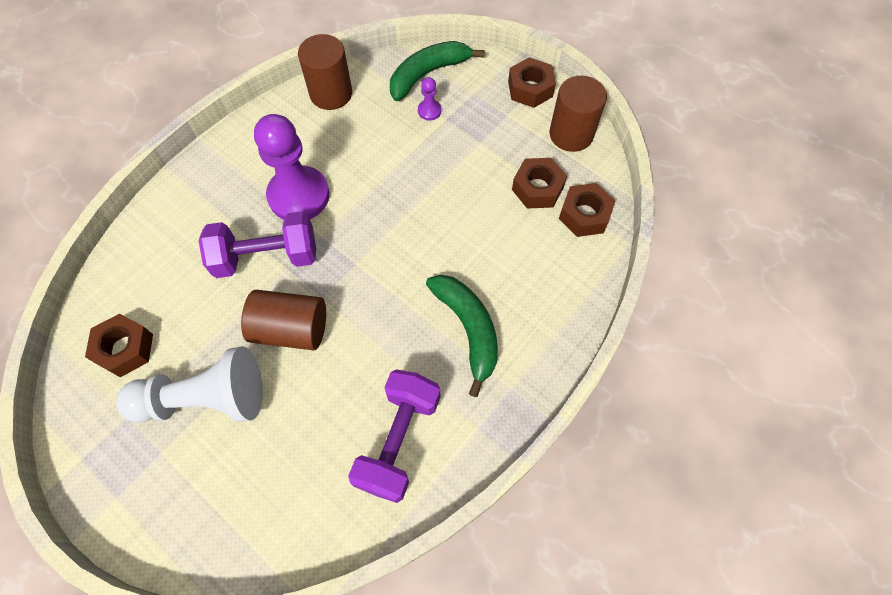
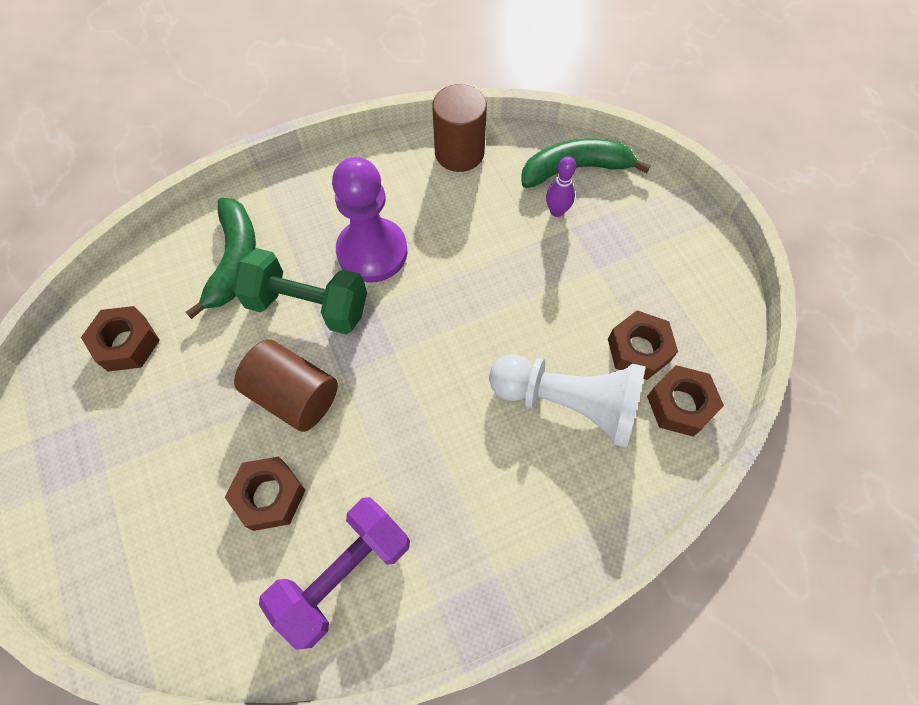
camera: 25 degrees right, 0 degrees up
(205, 399) = (174, 432): white pawn -> white pawn (568, 403)
(266, 257) = (307, 306): purple dumbbell -> green dumbbell
(429, 111) = (556, 211): purple pawn -> purple bowling pin
(468, 329) = (480, 482): green banana -> green banana (234, 261)
(530, 89) = (685, 229): brown nut -> brown nut (269, 496)
(571, 134) = (709, 301): brown cylinder -> none

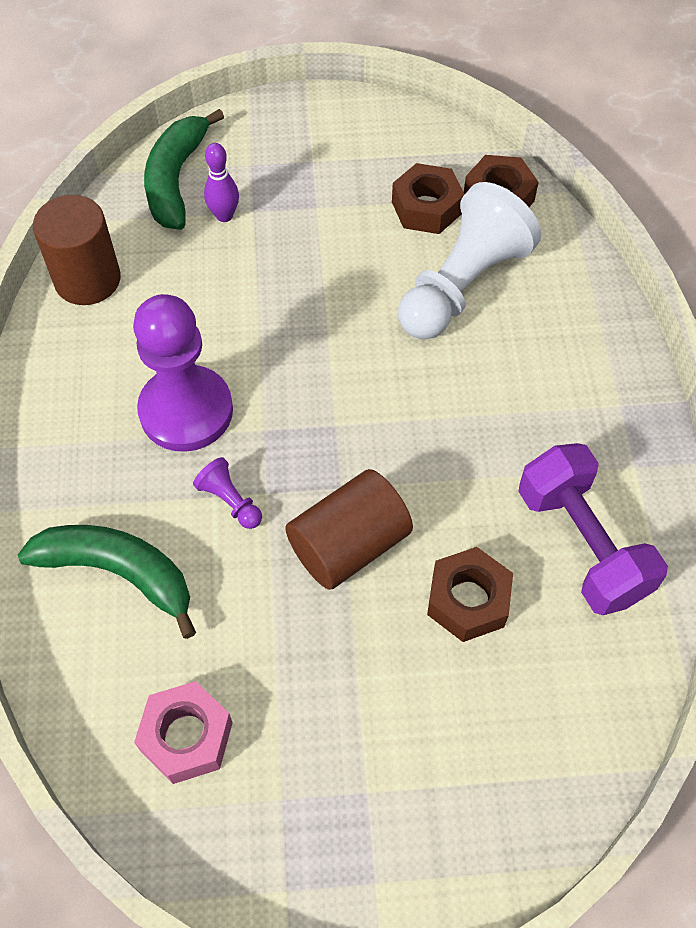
camera: 70 degrees left, 5 degrees down
(127, 343) = (186, 737): brown nut -> pink nut
(307, 306) = (230, 501): green dumbbell -> purple pawn

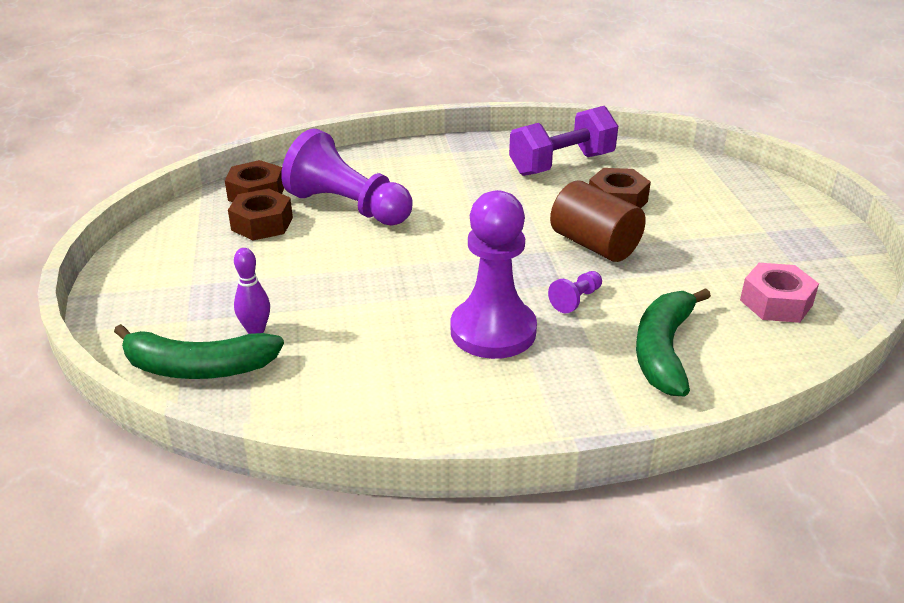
camera: 95 degrees left, 25 degrees down
(87, 279) = (337, 415): brown cylinder -> none
(462, 285) = (348, 207): white pawn -> purple pawn

